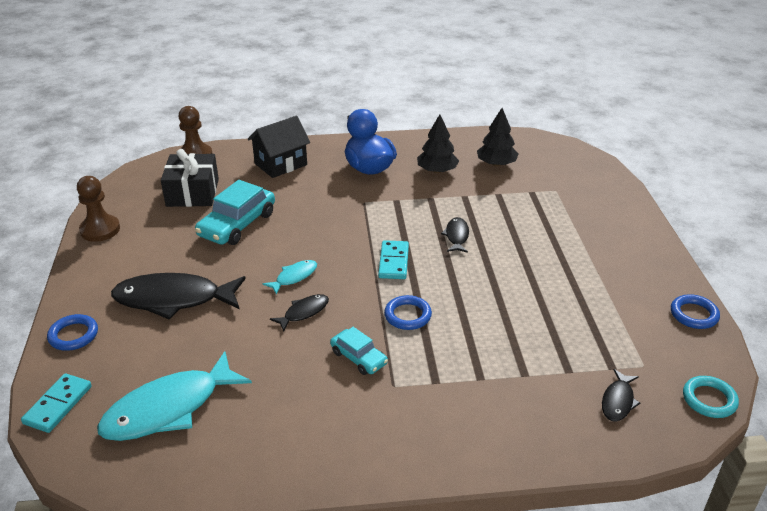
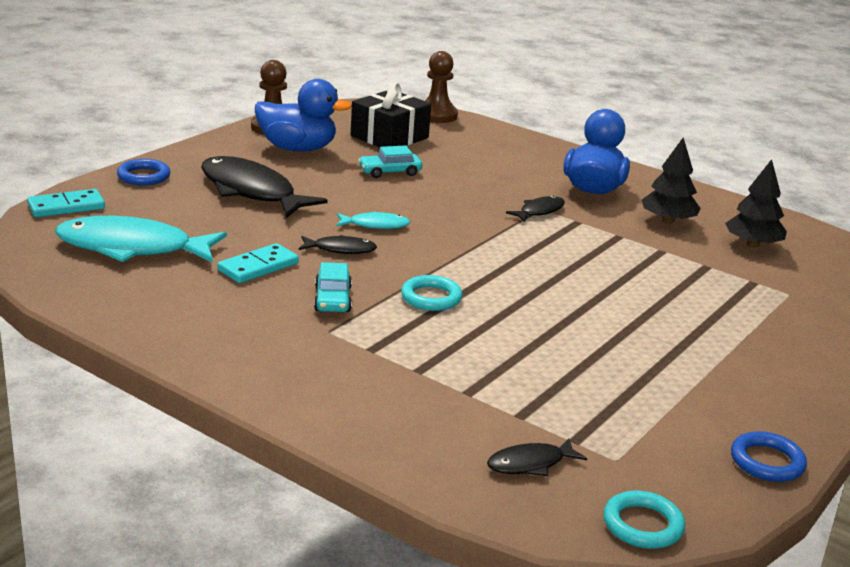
camera: 40 degrees right, 10 degrees down
(147, 240) = (297, 149): none -> blue duck
(237, 224) = (390, 172): turquoise car -> turquoise car, size x0.57
(281, 164) = (507, 151): black house -> none
(394, 262) = (489, 259): turquoise domino -> turquoise domino (258, 267)
(407, 315) = (431, 297): blue ring -> turquoise ring
(456, 236) = (593, 272): black fish -> black fish (539, 211)

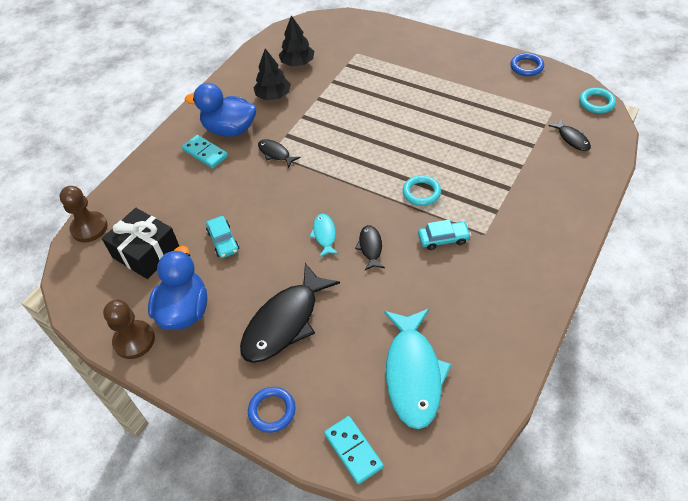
camera: 90 degrees left, 25 degrees up
(258, 267) = (414, 287): turquoise domino -> turquoise domino (205, 153)

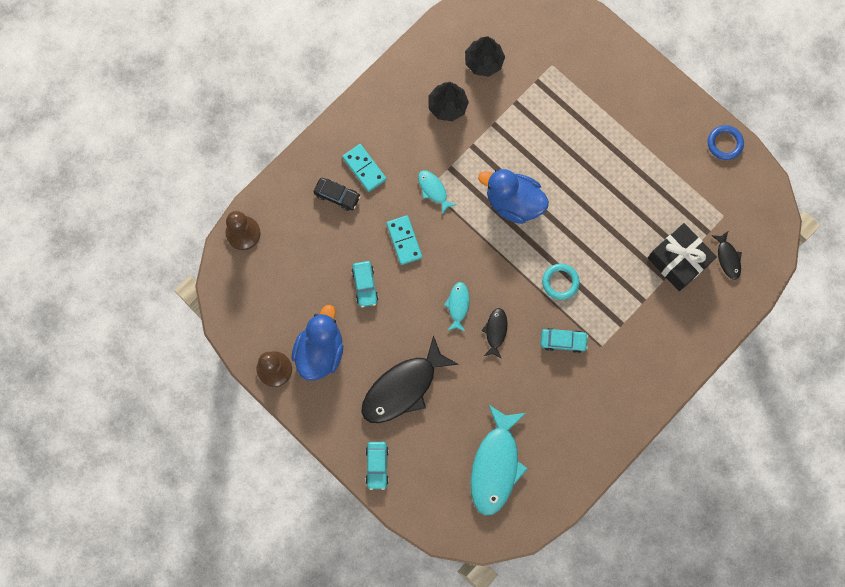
camera: 10 degrees right, 25 degrees up
(146, 252) = (293, 278): black gift -> black gift (678, 261)
(182, 178) = (337, 196): none -> black car
(230, 129) = (394, 143): blue duck -> blue duck (513, 202)
(272, 411) = (377, 465): blue ring -> turquoise car
(275, 153) = (433, 190): black fish -> turquoise fish
(353, 450) = (432, 515): turquoise domino -> turquoise domino (404, 240)
(596, 103) = (773, 217): turquoise ring -> none

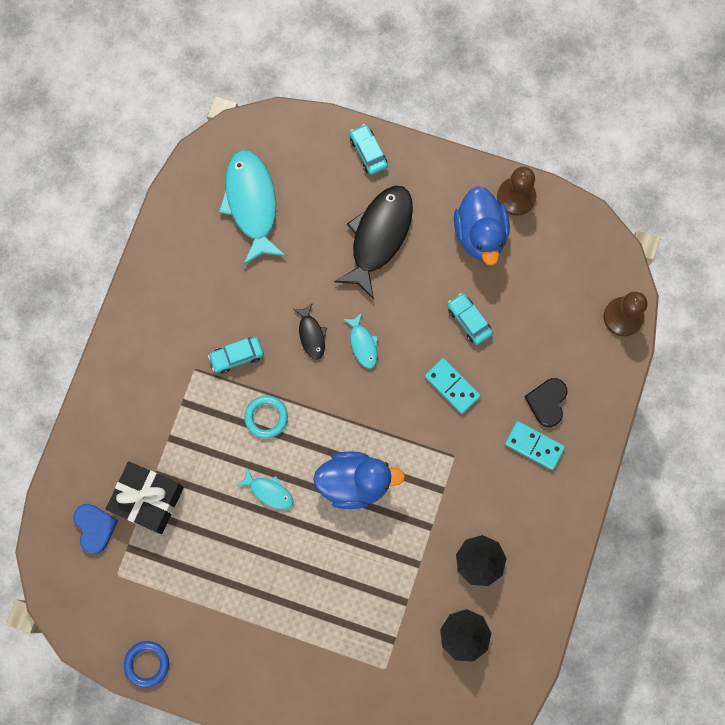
camera: 155 degrees right, 0 degrees up
(337, 196) = (547, 402): black car -> black heart
(433, 190) = (448, 456): turquoise fish -> turquoise fish (269, 492)
(727, 258) = (95, 527): black fish -> blue heart

